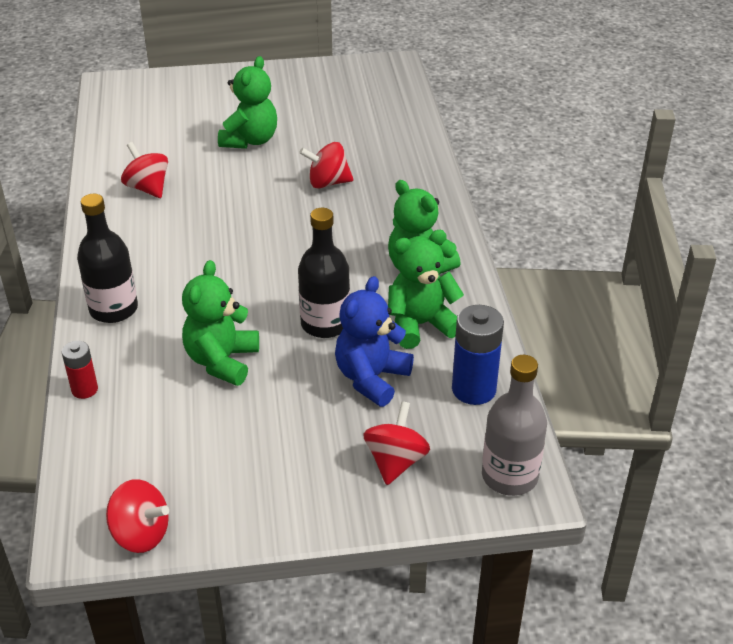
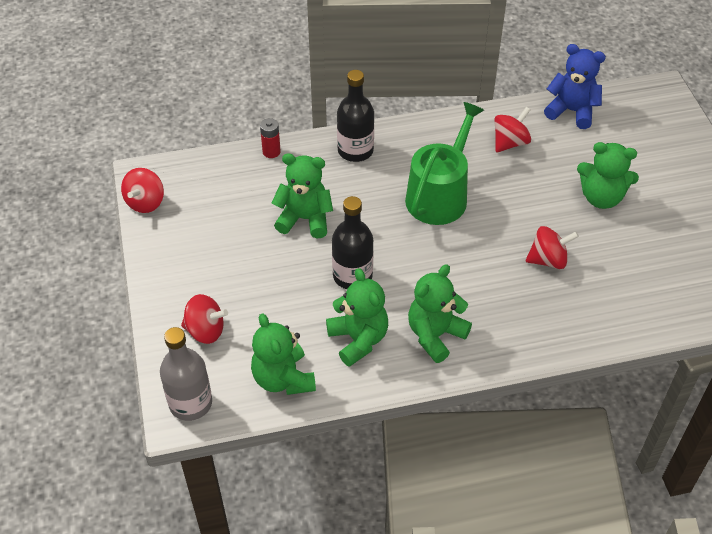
camera: 85 degrees right, 10 degrees up
(214, 246) = (440, 195): none -> green watering can
(327, 183) = (548, 260): red spinning top -> red spinning top turned 90 degrees clockwise
(371, 378) = (292, 310): blue teddy bear -> blue teddy bear (571, 111)
(473, 389) = (283, 379): blue battery -> green teddy bear

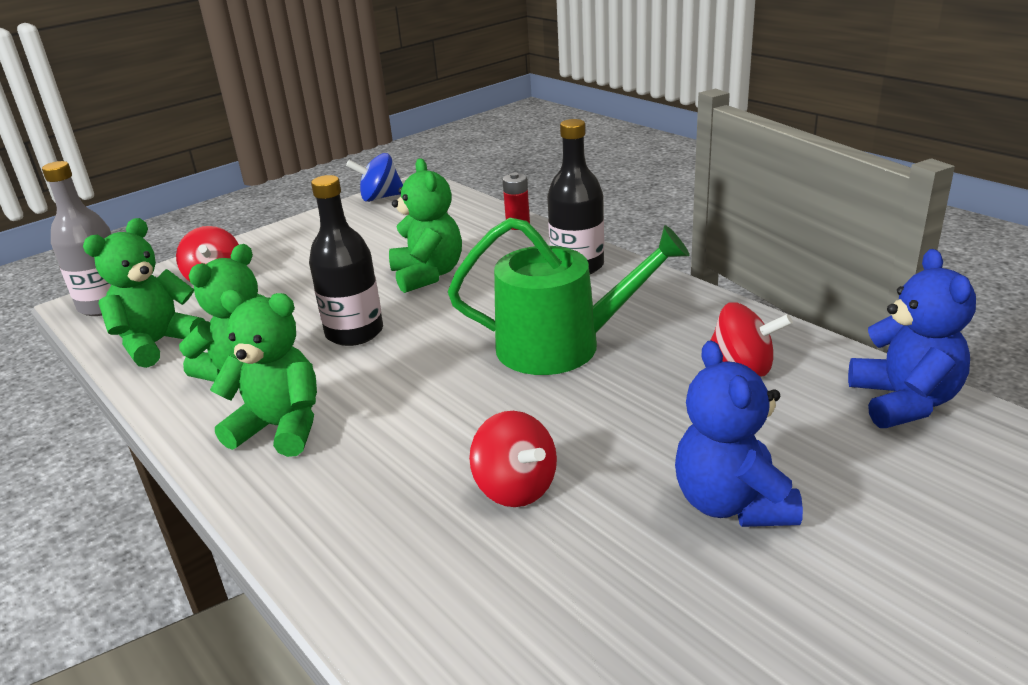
camera: 65 degrees right, 20 degrees down
(145, 202) = (380, 198): red spinning top -> blue spinning top
(601, 197) = (731, 503): green teddy bear -> blue teddy bear

